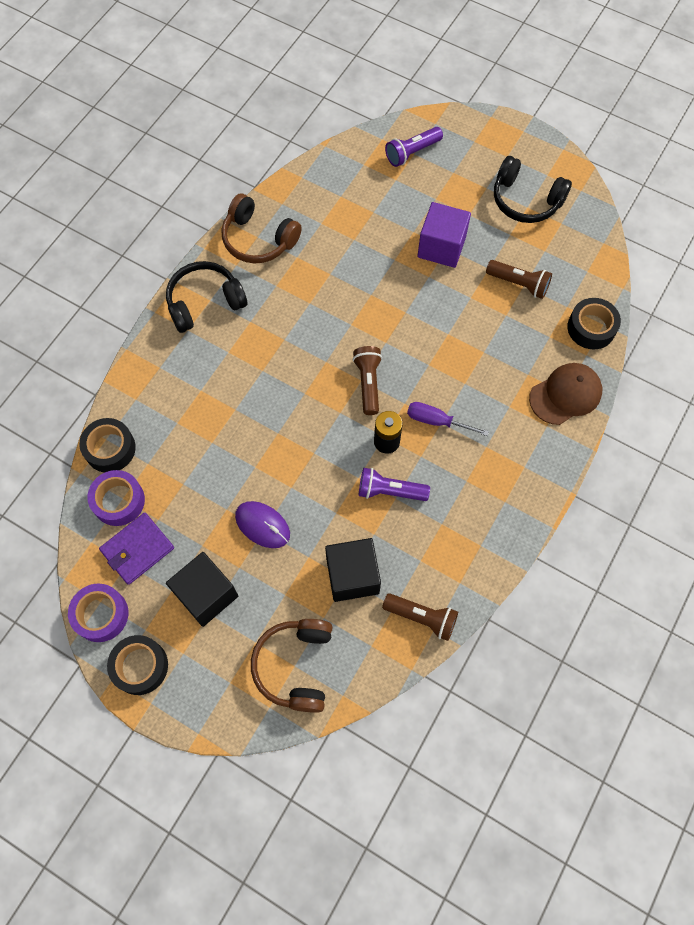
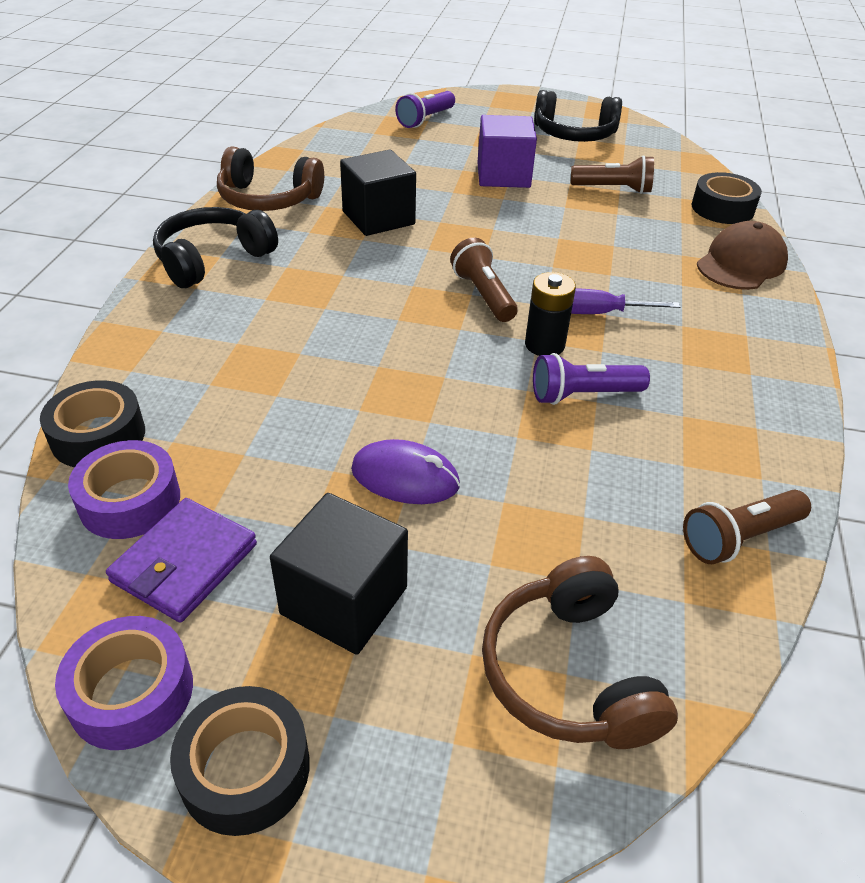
camera: 20 degrees left, 25 degrees down
(352, 576) = (591, 509): black cube -> black cube (378, 218)
(422, 617) = (739, 538): brown flashlight -> brown flashlight turned 150 degrees clockwise

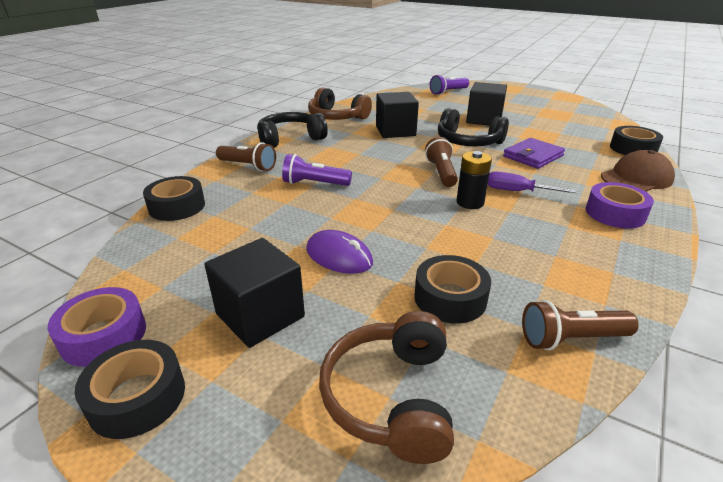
camera: 20 degrees right, 10 degrees down
(130, 501) = (172, 239): purple tape -> purple tape (615, 213)
(185, 563) = (180, 275): purple wallet -> purple wallet (533, 156)
(503, 175) = (484, 119): purple cube -> black cube
(574, 134) = (540, 105): black headphones -> black headphones (468, 142)
(580, 512) = (450, 298): none -> black tape
(583, 395) = (484, 232): purple flashlight -> purple flashlight (314, 183)
(613, 189) = (556, 132): brown flashlight -> brown flashlight (248, 166)

